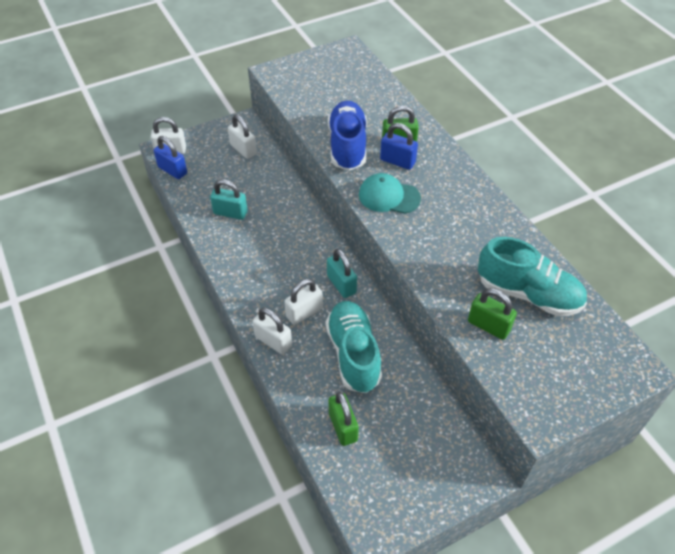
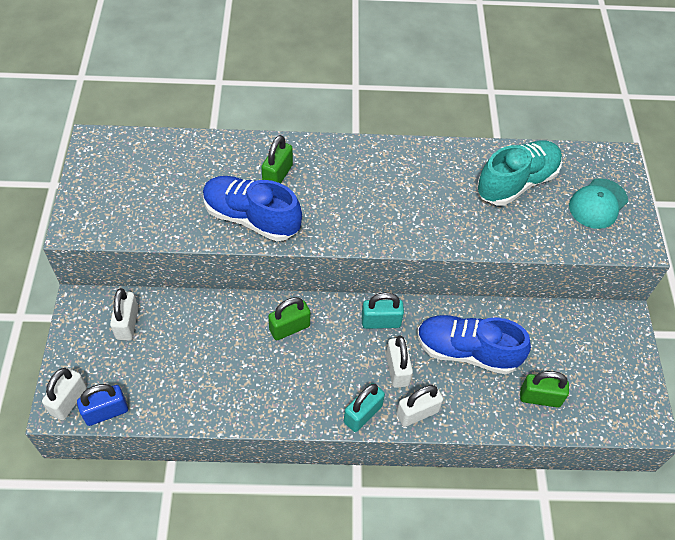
camera: 65 degrees left, 5 degrees up
(230, 213) = (219, 379): turquoise padlock -> turquoise padlock (362, 414)
(243, 149) = (127, 323): white padlock -> white padlock turned 75 degrees counterclockwise
(353, 354) = (467, 351): turquoise shoe -> blue shoe
(389, 196) = (345, 219): turquoise cap -> turquoise cap (598, 204)
(397, 161) = (302, 189): blue padlock -> none
(488, 326) = (535, 227): green padlock -> green padlock (289, 328)

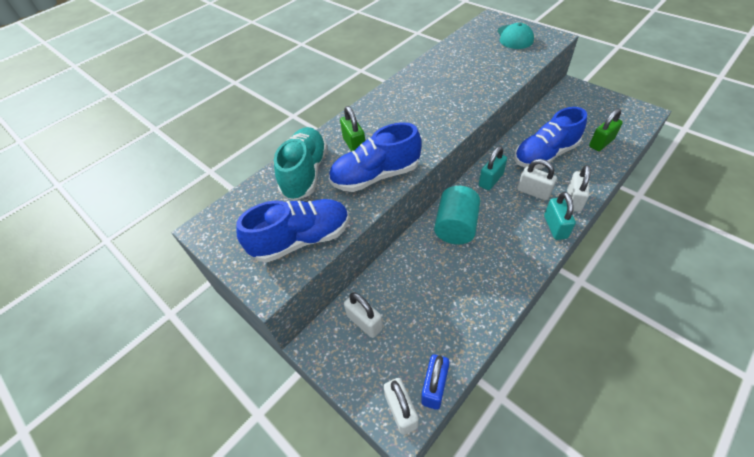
camera: 40 degrees left, 5 degrees down
(135, 215) = (302, 239): none -> blue shoe
(289, 328) = (455, 227): green padlock -> turquoise cylinder
(516, 183) = (470, 56): turquoise shoe -> turquoise shoe (305, 173)

